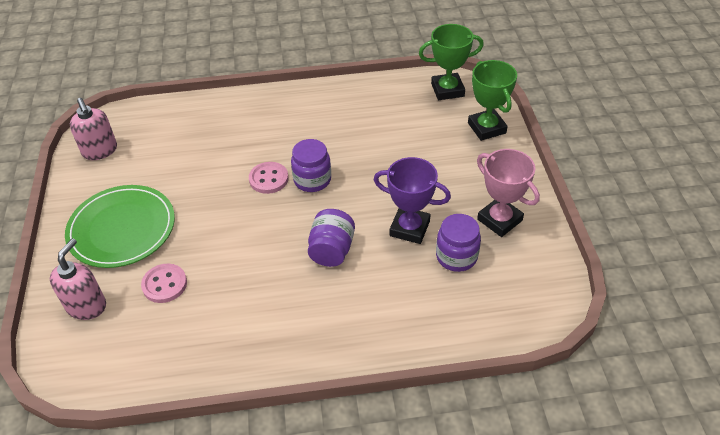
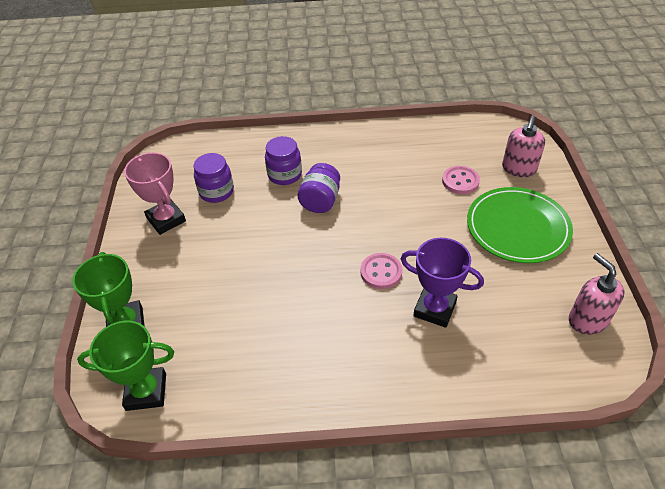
camera: 175 degrees left, 0 degrees up
(312, 180) = (335, 268): purple jar -> purple jar (285, 175)
(409, 228) = (248, 216): purple trophy -> purple trophy (434, 309)

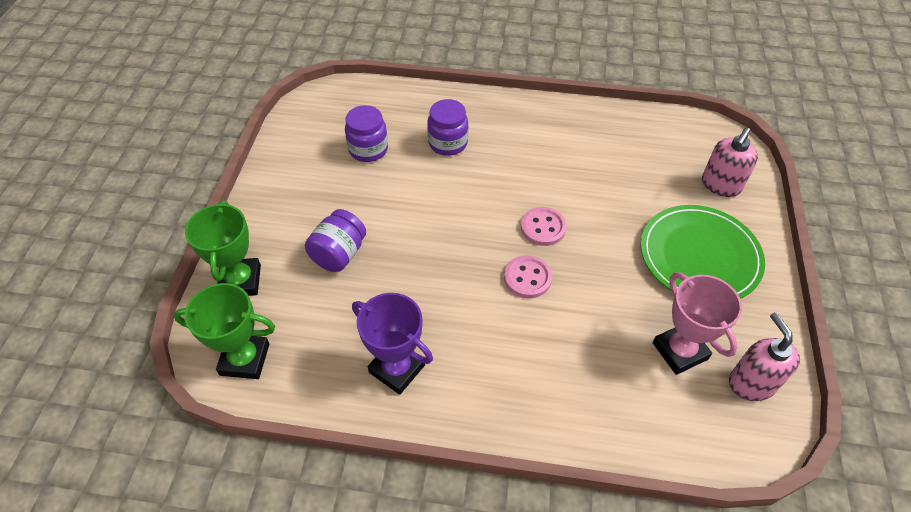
camera: 10 degrees right, 5 degrees up
(166, 219) = (307, 171): pink trophy -> pink trophy (680, 351)
(320, 201) = (480, 181): purple jar -> purple jar (339, 254)
(434, 309) = (577, 333): purple trophy -> purple trophy (397, 369)
(460, 181) = (647, 187): pink button -> pink button (543, 227)

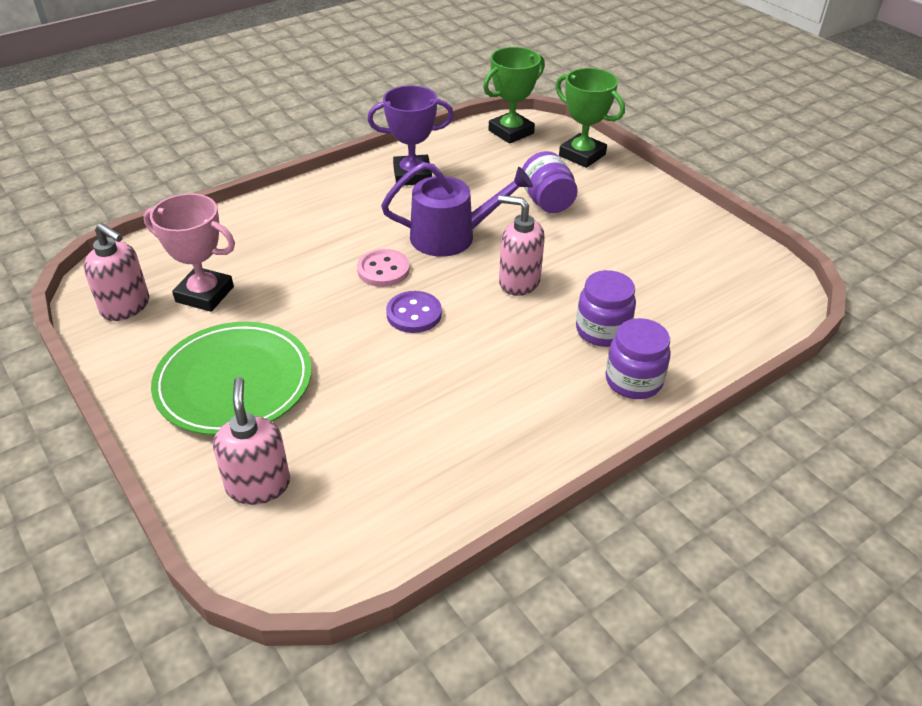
camera: 135 degrees right, 10 degrees down
(368, 149) = (657, 278): purple jar -> purple jar (633, 381)
(447, 274) = (451, 236): none -> purple watering can
(450, 204) = (518, 282): none -> pink soap dispenser
(543, 227) = (414, 314): pink button -> purple button

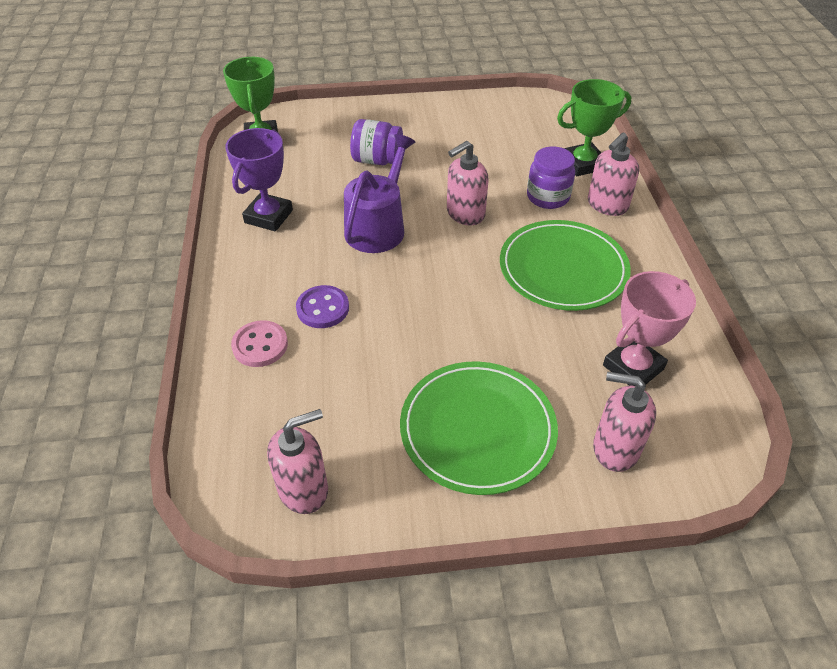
camera: 60 degrees left, 5 degrees up
(204, 294) = (332, 417): pink trophy -> pink trophy (633, 367)
(383, 270) = (391, 282): pink button -> pink button (260, 345)
(414, 314) = (463, 284): purple button -> purple button (322, 308)
(492, 376) = (563, 269): none -> green plate
(582, 155) = (332, 119): green trophy -> green trophy (583, 164)
(633, 381) = (607, 205): purple jar -> pink soap dispenser

